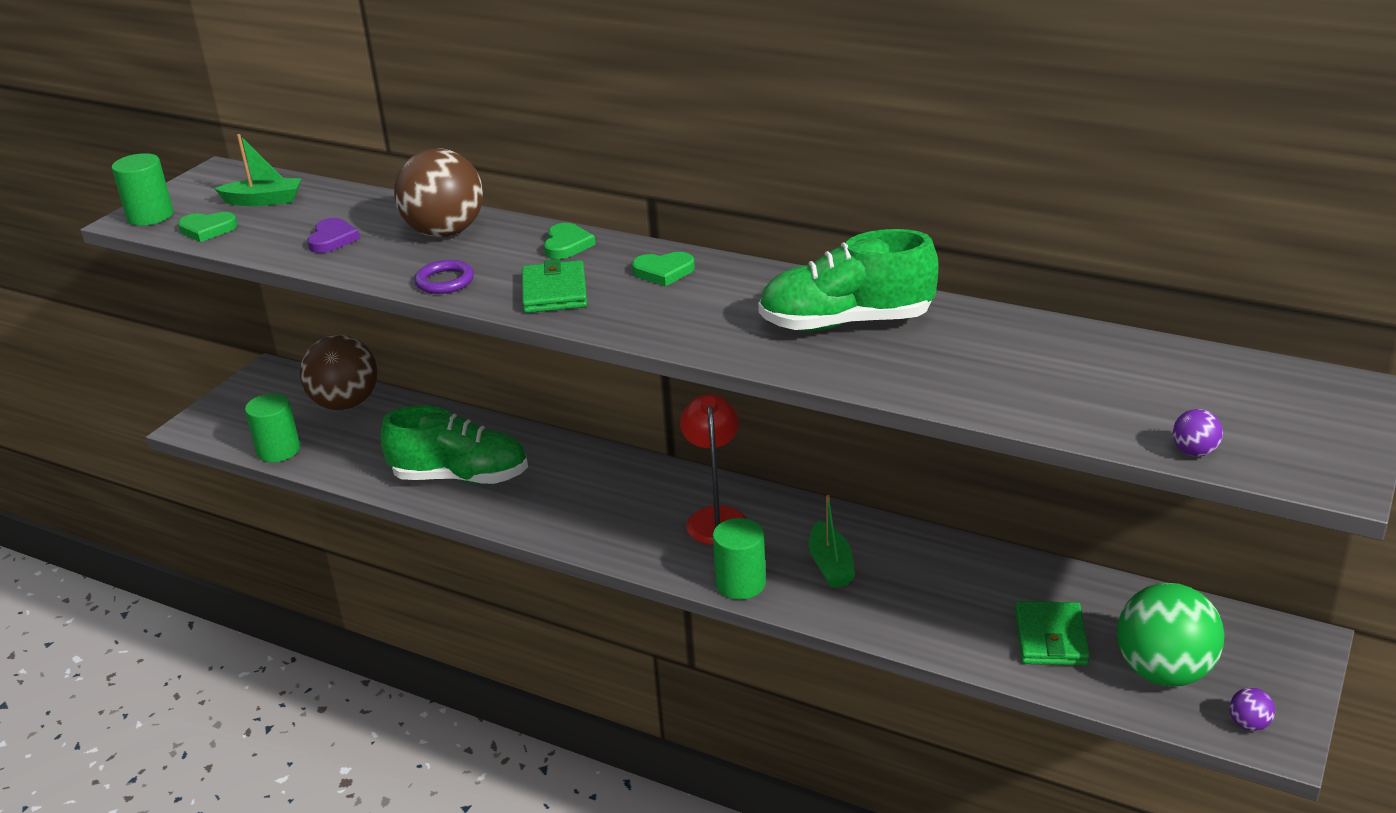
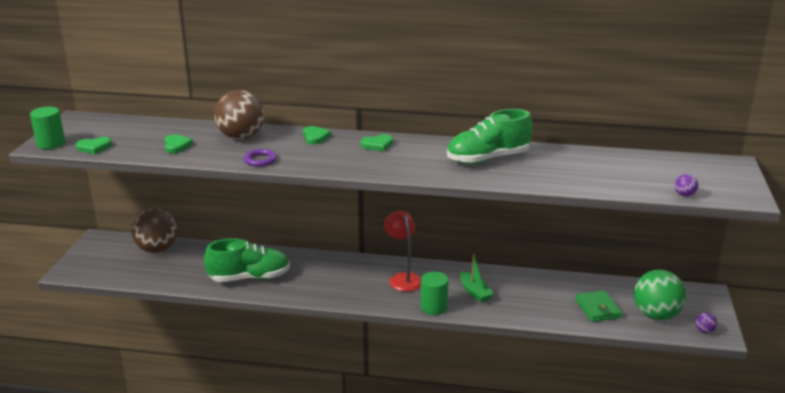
camera: 20 degrees left, 5 degrees down
(264, 201) = (118, 130): green boat -> none
(278, 450) = (130, 278): green cylinder -> none
(332, 239) = (176, 146): purple heart -> green heart
(554, 292) = (326, 159): green wallet -> none

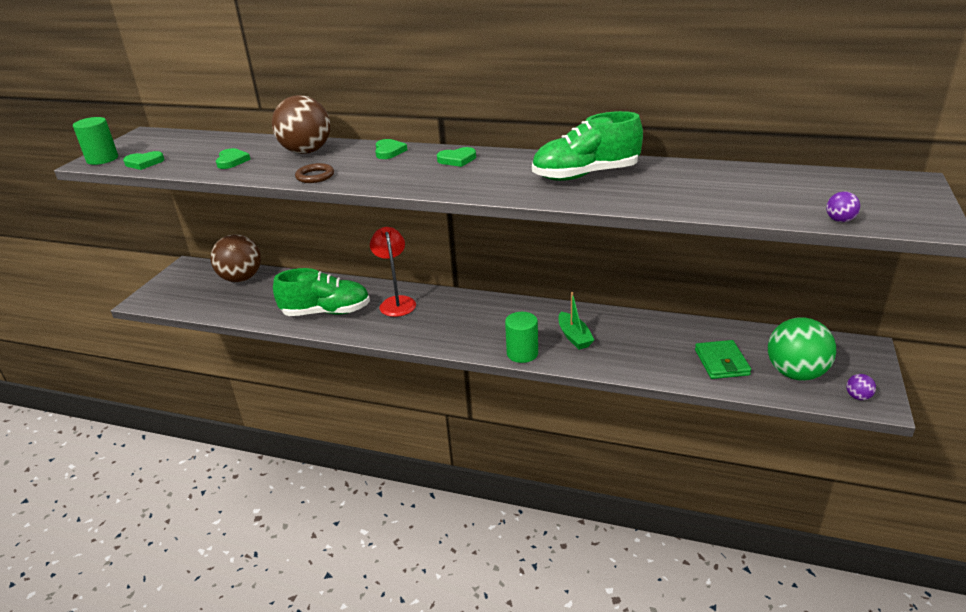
camera: 10 degrees right, 5 degrees up
(260, 160) = (315, 176): purple ring -> brown ring
(403, 278) = (494, 318): red lamp -> red lamp (396, 302)

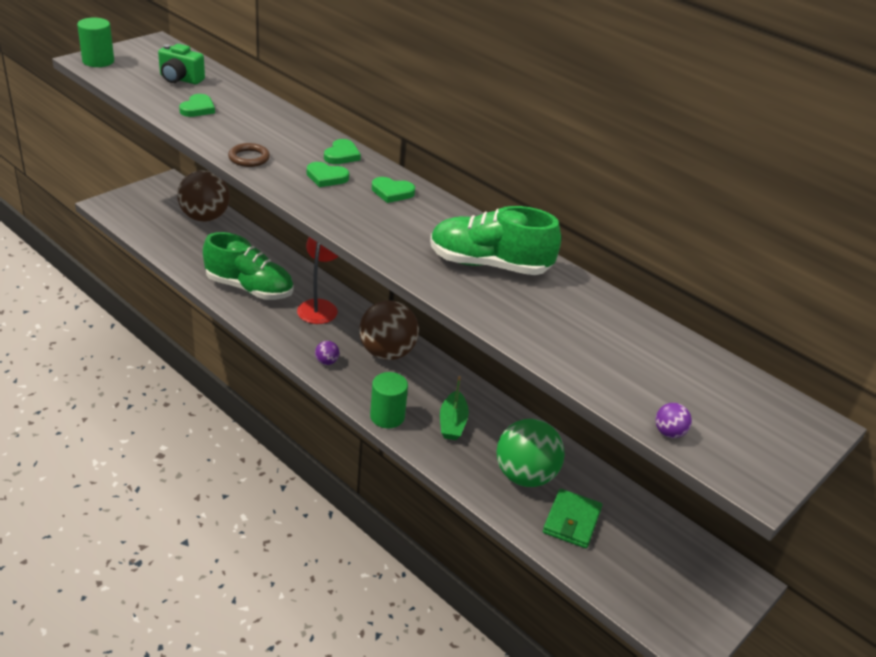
camera: 20 degrees right, 5 degrees up
(144, 163) = (126, 80): green heart -> green heart (326, 177)
(193, 149) = (180, 79): none -> green camera
(306, 151) = (270, 124): brown ball -> brown ball (387, 353)
(795, 373) = (636, 570): green ball -> green ball (525, 476)
(858, 397) = (674, 627): purple ball -> purple ball (326, 362)

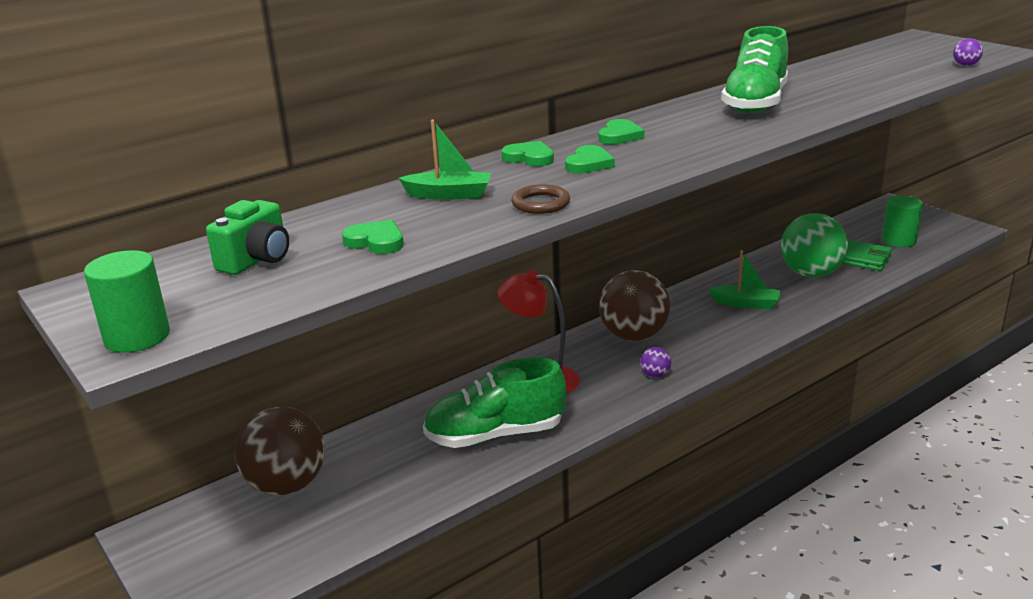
camera: 75 degrees left, 10 degrees down
(249, 288) = (495, 435): green shoe -> green shoe turned 135 degrees counterclockwise
(271, 128) = (449, 195): none -> green boat
(387, 416) = (745, 338): green cylinder -> green cylinder (899, 240)

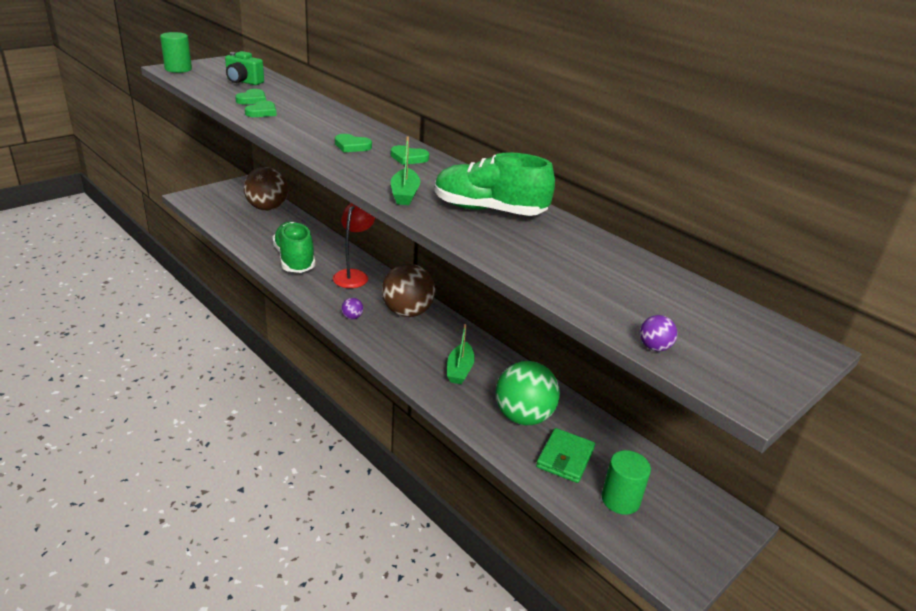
camera: 80 degrees right, 5 degrees up
(449, 195) = (311, 113): green boat -> green boat (404, 194)
(529, 158) = (369, 132): green heart -> green heart (262, 112)
(540, 204) = (286, 131): brown ring -> none

